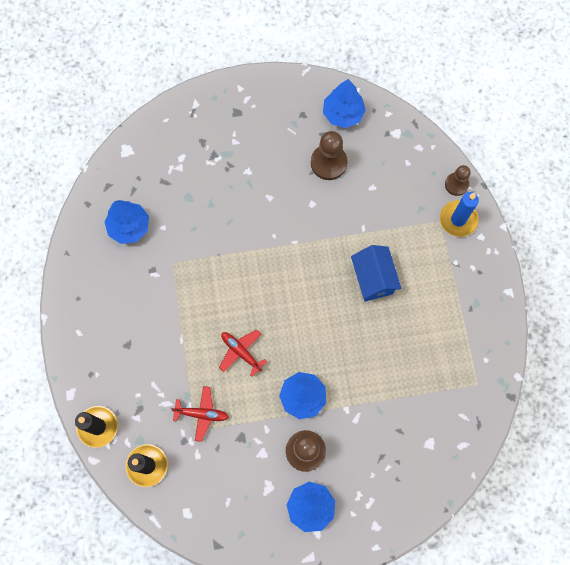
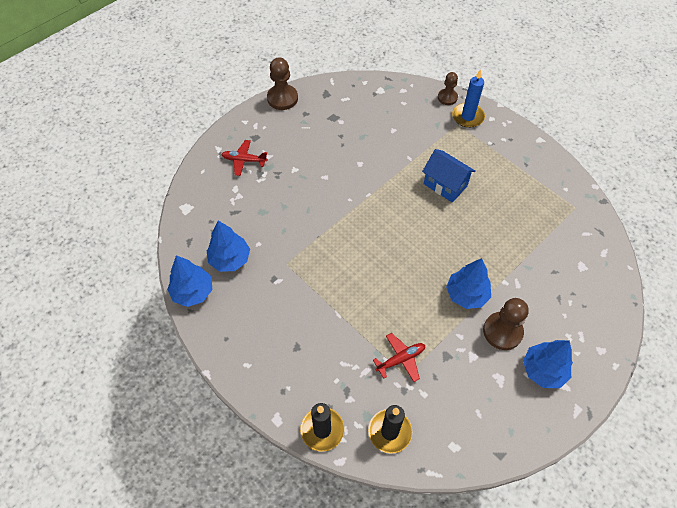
camera: 35 degrees left, 15 degrees down
(241, 352) = (393, 293): red plane -> red plane (244, 160)
(328, 163) = (349, 132): brown pawn -> brown pawn (282, 98)
(343, 114) = (333, 98): blue tree -> blue tree (193, 292)

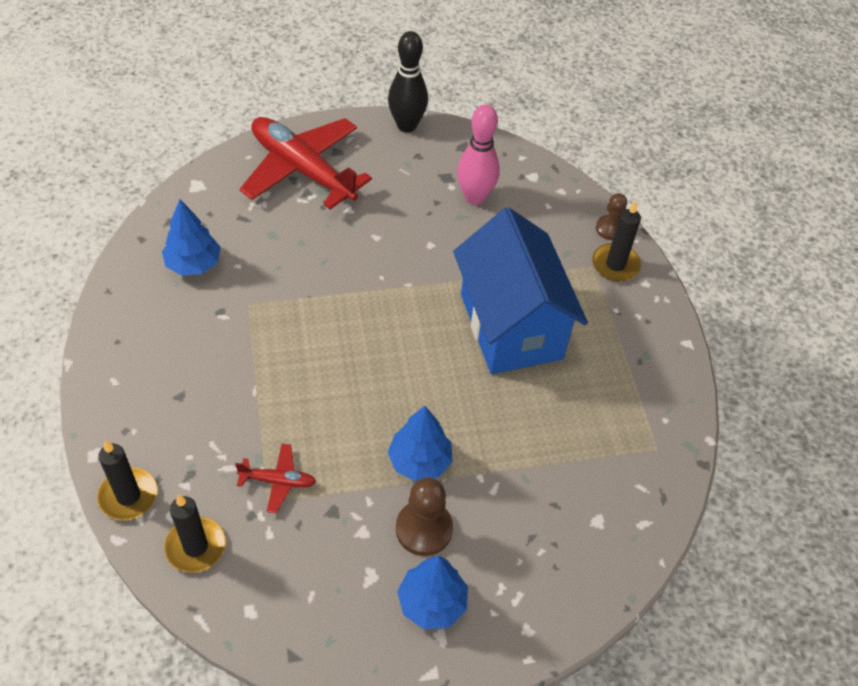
camera: 30 degrees right, 5 degrees down
(193, 292) = (127, 274): blue tree -> none
(244, 160) = (302, 170): red plane -> red plane, size x2.30
(282, 98) = (406, 125): brown pawn -> black bowling pin
(360, 120) = (475, 197): none -> pink bowling pin
(445, 185) = (510, 326): blue house -> blue house, size x1.95
(467, 117) = (615, 265): blue candle -> black candle

